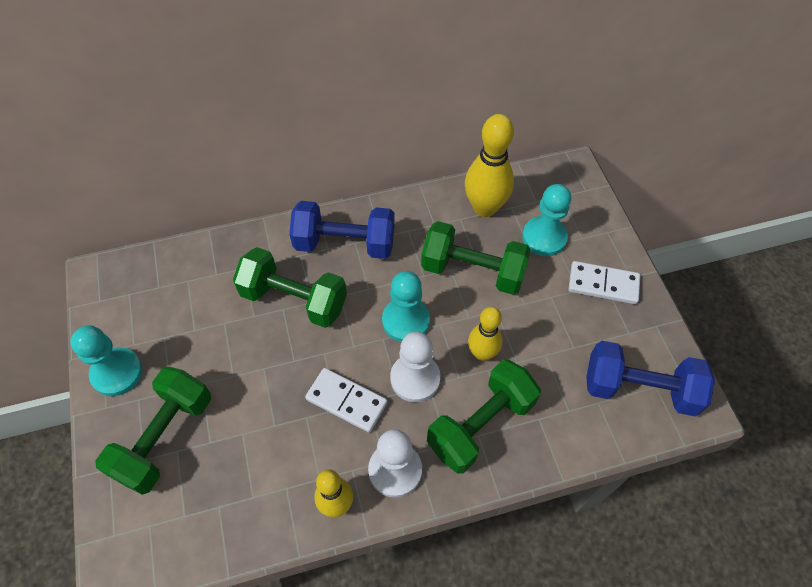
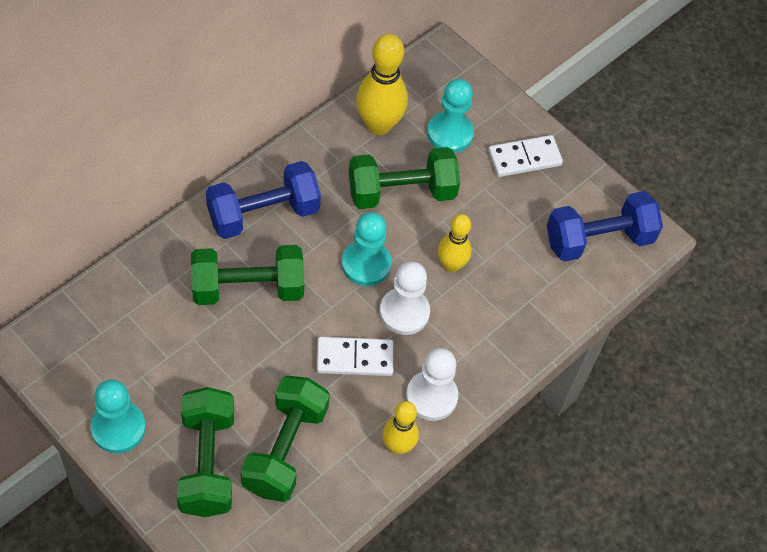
camera: 35 degrees left, 0 degrees up
(480, 425) = (483, 327): green dumbbell -> green dumbbell (285, 449)

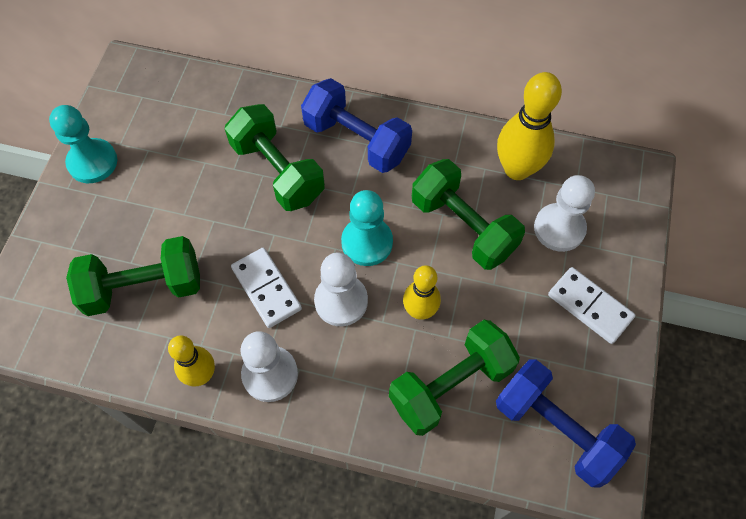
camera: 65 degrees right, 5 degrees up
(207, 463) = (97, 239): green dumbbell -> green dumbbell (450, 385)
(450, 133) = (559, 228): turquoise pawn -> white pawn

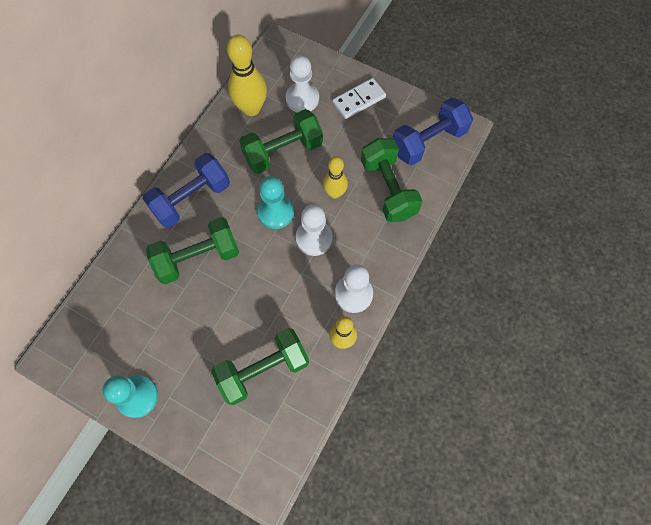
camera: 75 degrees left, 5 degrees up
(144, 287) = (263, 370): green dumbbell -> green dumbbell turned 60 degrees clockwise
(266, 288) = (290, 284): white domino -> none

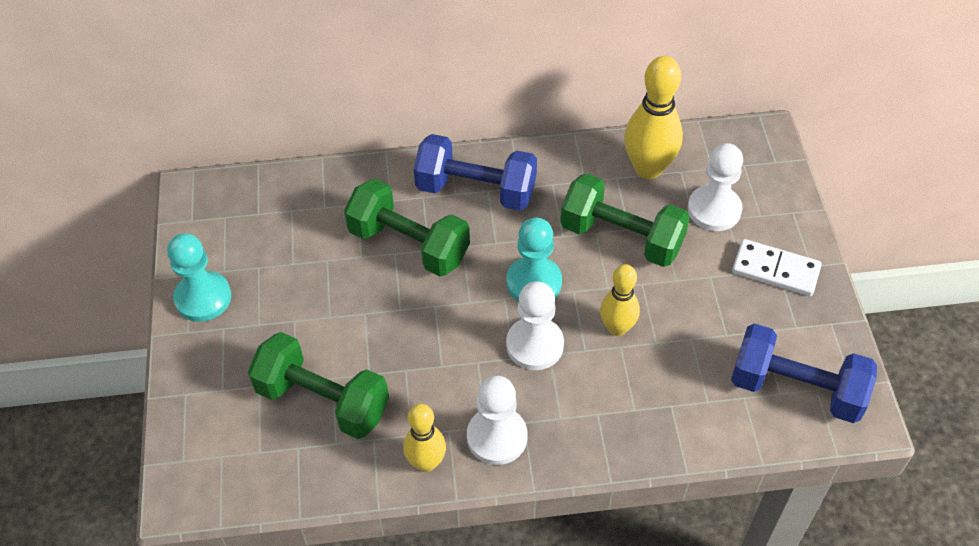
camera: 55 degrees right, 15 degrees down
(388, 189) = (679, 385): green dumbbell -> none

